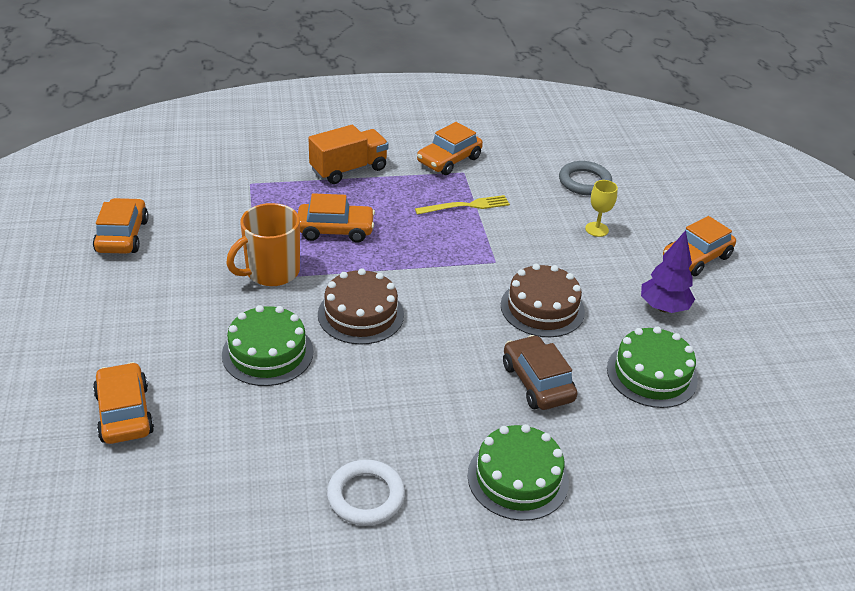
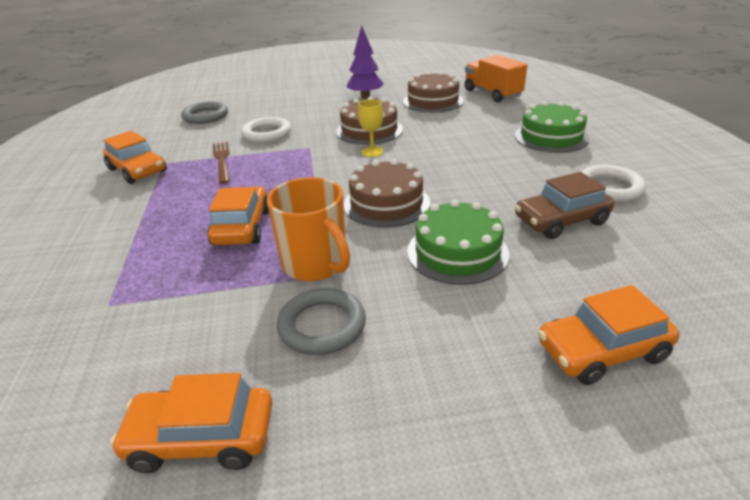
camera: 85 degrees left, 5 degrees down
(197, 276) = (322, 325): none -> grey ring
(348, 169) = (120, 227): orange truck -> orange truck (492, 94)
(466, 206) = (222, 160): yellow fork -> brown fork
(533, 229) = (267, 134): none -> white ring
(537, 382) = (453, 132): brown car -> brown car (561, 221)
(596, 229) = (272, 113): yellow goblet -> yellow goblet (372, 152)
(651, 374) = (433, 101): green cake -> brown cake
(696, 258) = (311, 87): orange car -> none

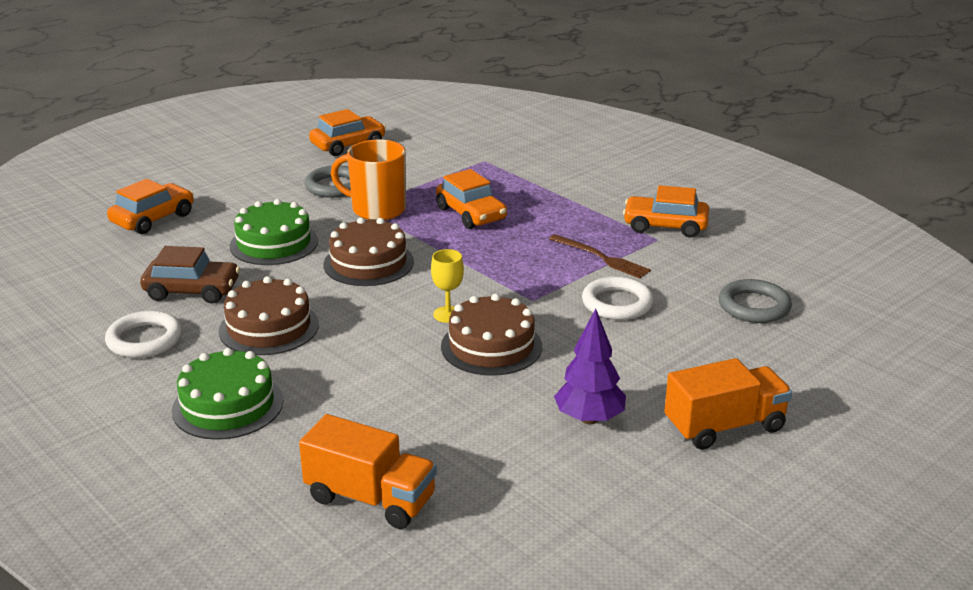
camera: 145 degrees right, 5 degrees down
(315, 85) = (724, 427): none -> orange truck
(433, 101) = (462, 441): brown cake -> brown cake (269, 327)
(561, 221) = (192, 290): brown car -> brown car turned 60 degrees clockwise

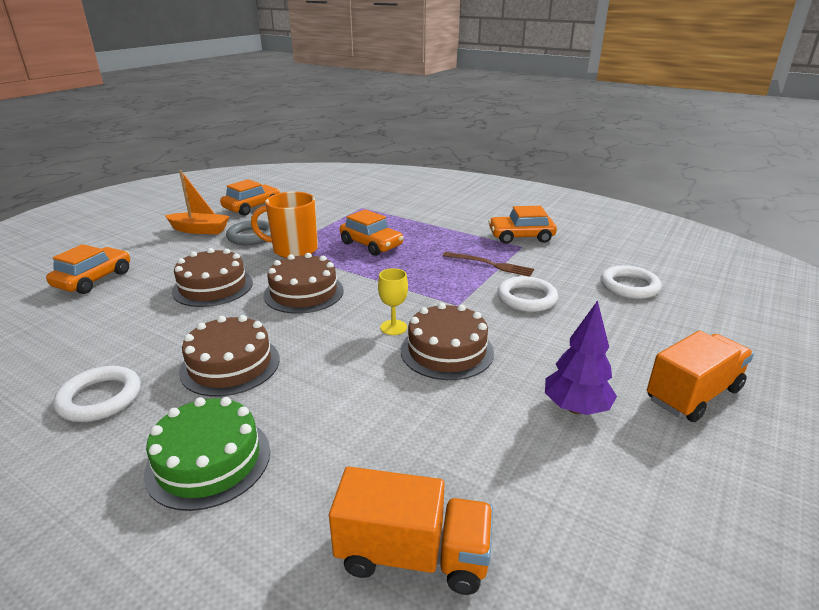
camera: 15 degrees left, 0 degrees up
(192, 290) = (143, 339): brown car -> none
(274, 243) = (213, 287): green cake -> brown cake
(278, 170) = (200, 230): none -> orange boat
(754, 306) = (629, 286): grey ring -> white ring

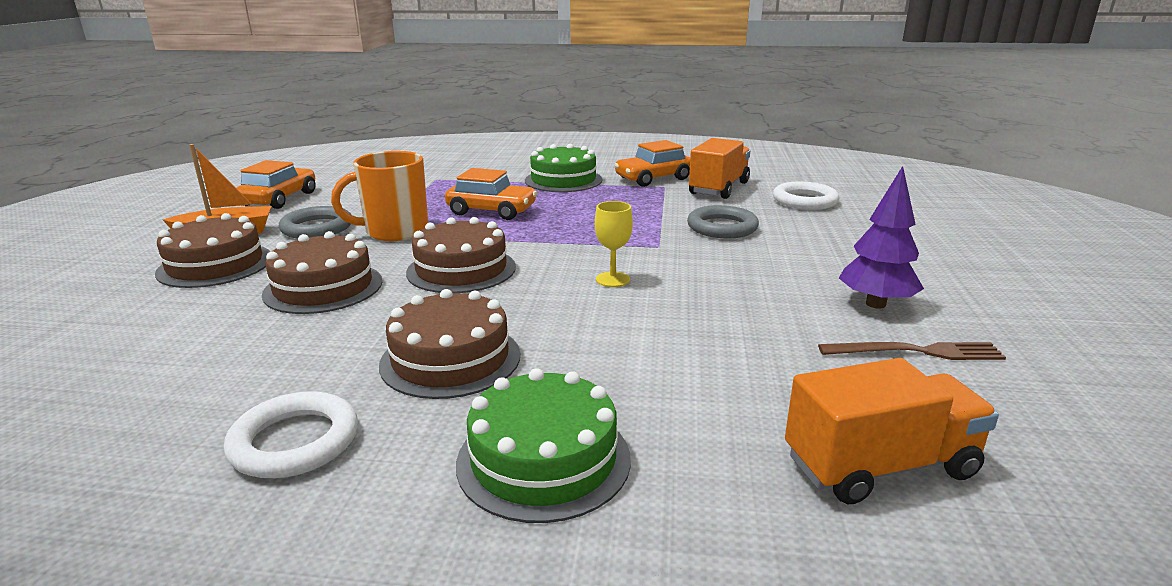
camera: 25 degrees left, 5 degrees down
(94, 279) = (109, 316): orange car -> none
(447, 351) = (696, 287): brown cake -> brown cake (215, 265)
(449, 225) = (563, 180): none -> green cake
(490, 264) = (650, 206): brown fork -> brown fork (916, 352)
(526, 298) = (722, 227): white ring -> grey ring
(693, 394) = (956, 270): orange truck -> orange truck (719, 188)

